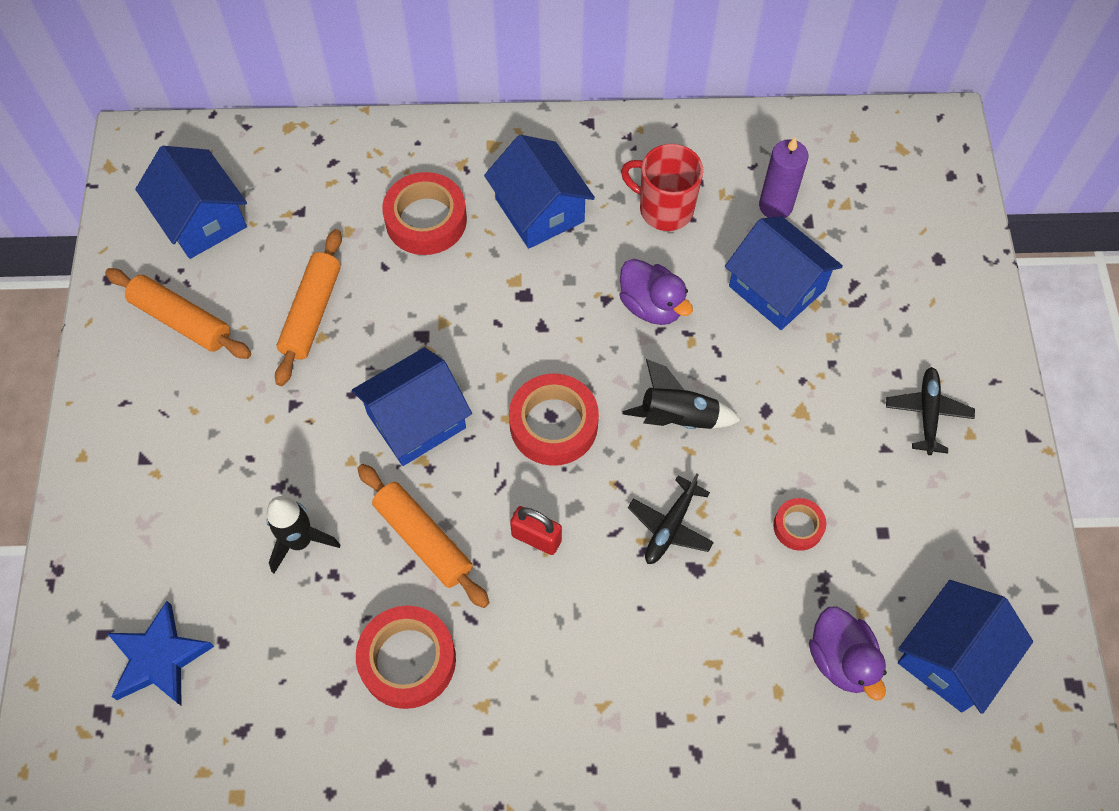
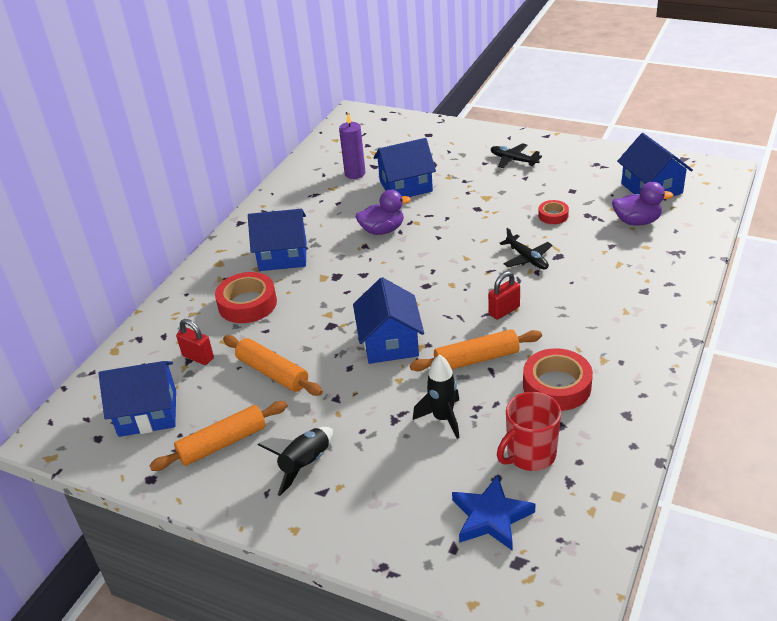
camera: 60 degrees left, 25 degrees down
(309, 219) = (198, 357): none -> red padlock
(553, 424) = (433, 286): red tape -> none
(664, 209) = (323, 210): red mug -> red mug (530, 455)
(678, 418) = (461, 239): black rocket -> black rocket (305, 465)

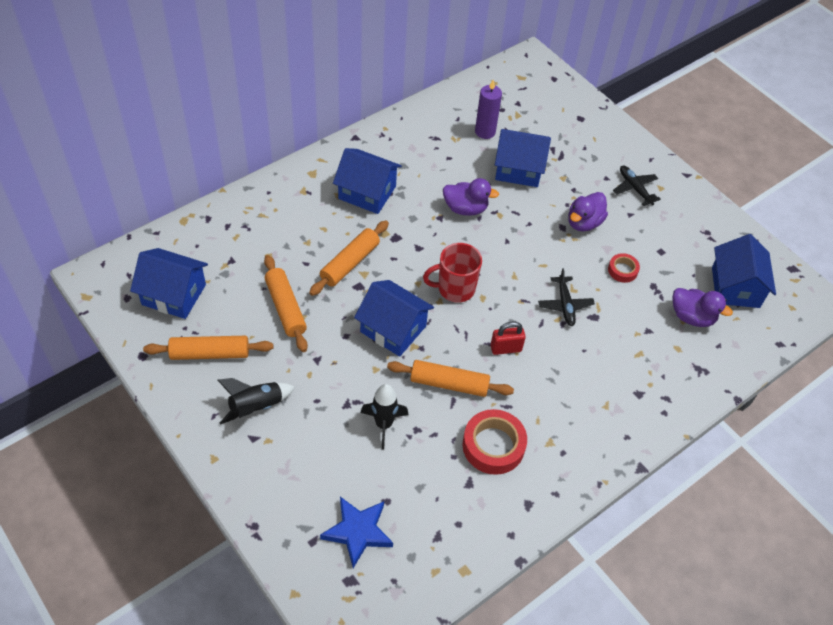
camera: 20 degrees right, 15 degrees up
(198, 357) = (240, 261): red padlock -> none
(247, 304) = (309, 228): red tape -> none
(308, 312) = (350, 263): none -> orange rolling pin
(390, 342) = (393, 329): blue house -> blue house turned 75 degrees counterclockwise
(492, 198) = (584, 223): none -> purple duck
(530, 455) = (425, 496): red mug -> red mug (455, 288)

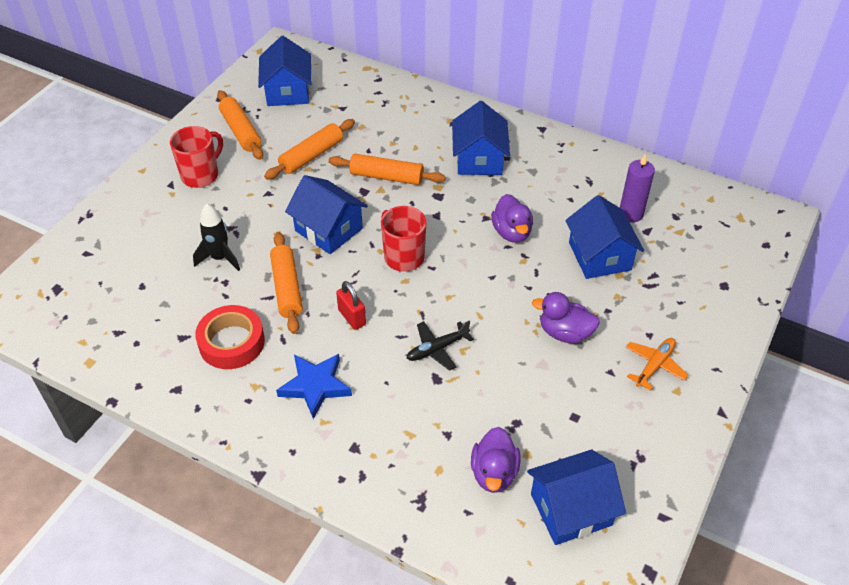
camera: 70 degrees right, 5 degrees down
(256, 407) = (201, 175): black rocket -> red mug
(358, 532) = (104, 278): blue star -> blue star (315, 386)
(393, 329) = (328, 229): blue house -> blue house turned 60 degrees counterclockwise
(622, 270) = (519, 387): red tape -> none
(635, 188) = (654, 366): black plane -> orange plane

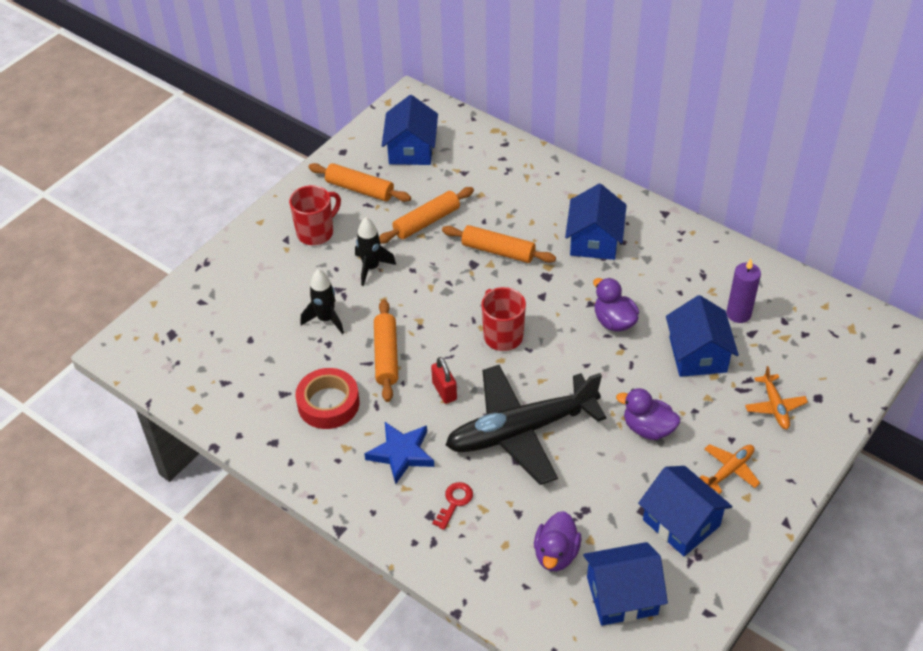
camera: 10 degrees right, 0 degrees up
(241, 131) = (360, 189): orange rolling pin -> orange rolling pin turned 45 degrees counterclockwise
(261, 204) = (371, 268): none -> black rocket
(328, 229) = (433, 301): blue house -> blue house (681, 523)
(378, 431) = (454, 502): none -> red key
(437, 349) = (521, 431): black plane -> black plane, size x2.37
(512, 232) = (614, 321): purple duck -> purple duck turned 150 degrees clockwise
(684, 298) = (775, 406): none -> orange plane

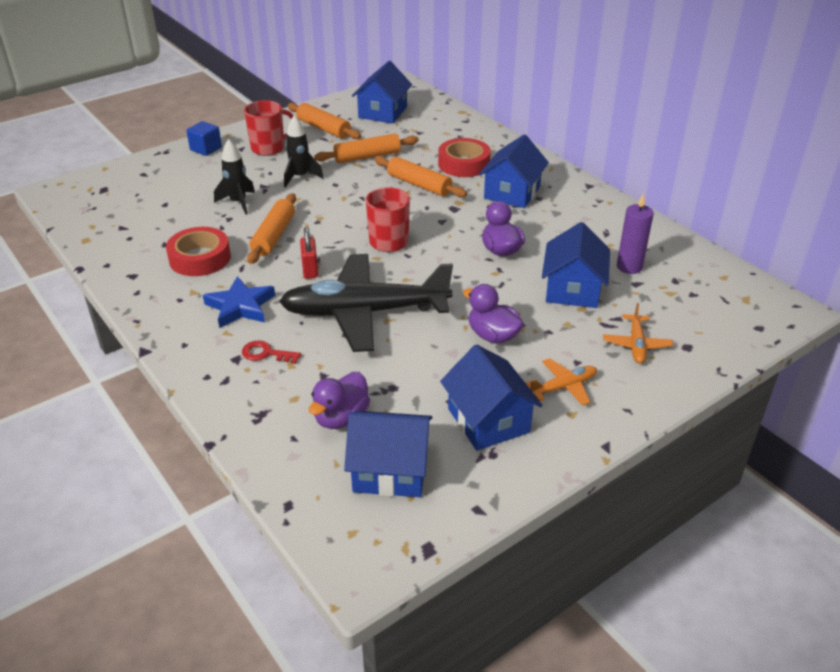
camera: 15 degrees right, 10 degrees down
(248, 249) = (206, 149): none -> blue cube
(454, 502) = (266, 353): red key -> red key turned 120 degrees counterclockwise
(530, 210) = (464, 164): none -> red tape

